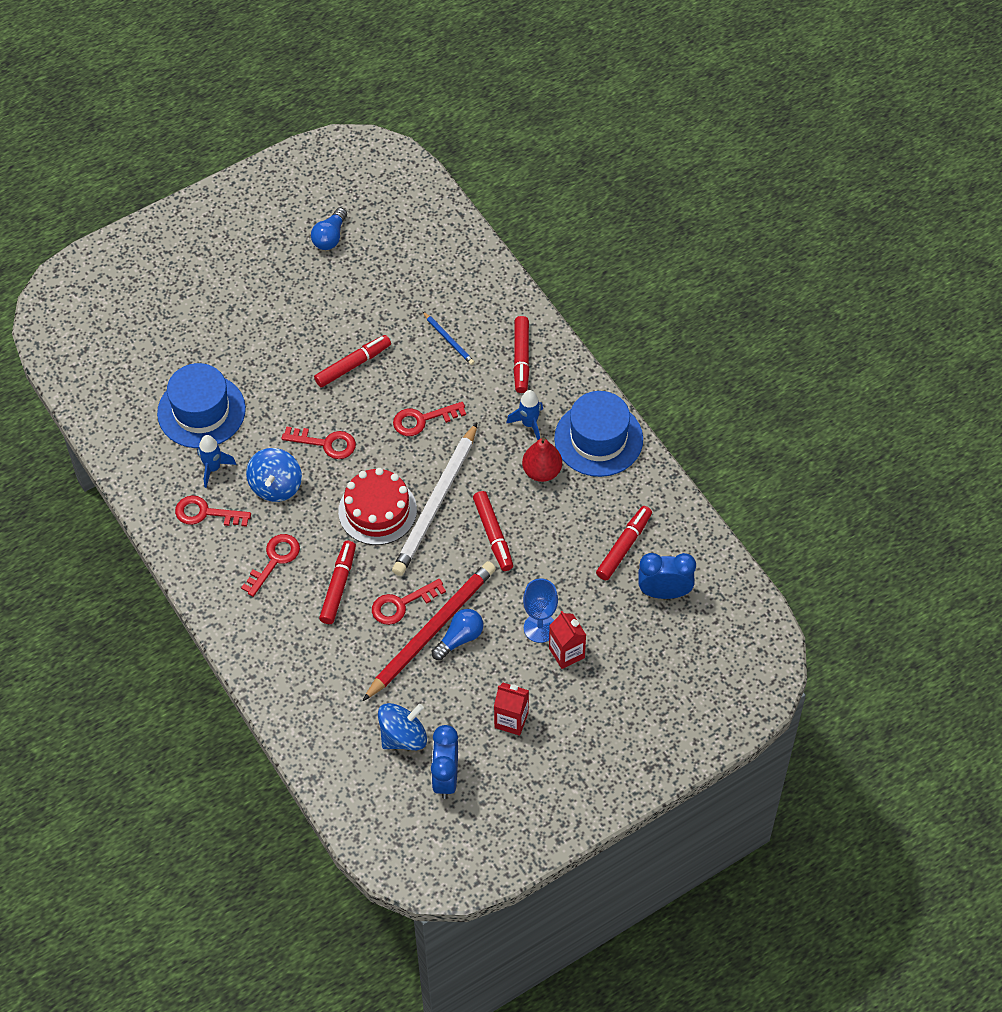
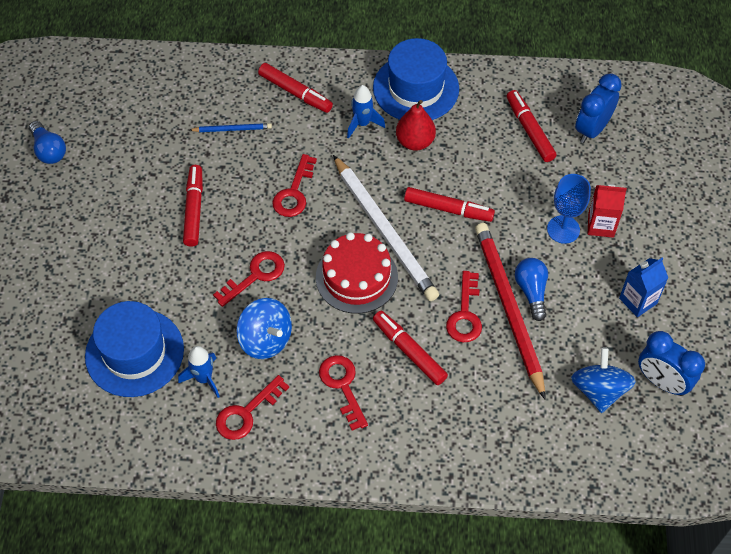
camera: 55 degrees left, 0 degrees up
(511, 720) = (638, 301): red carton -> blue carton

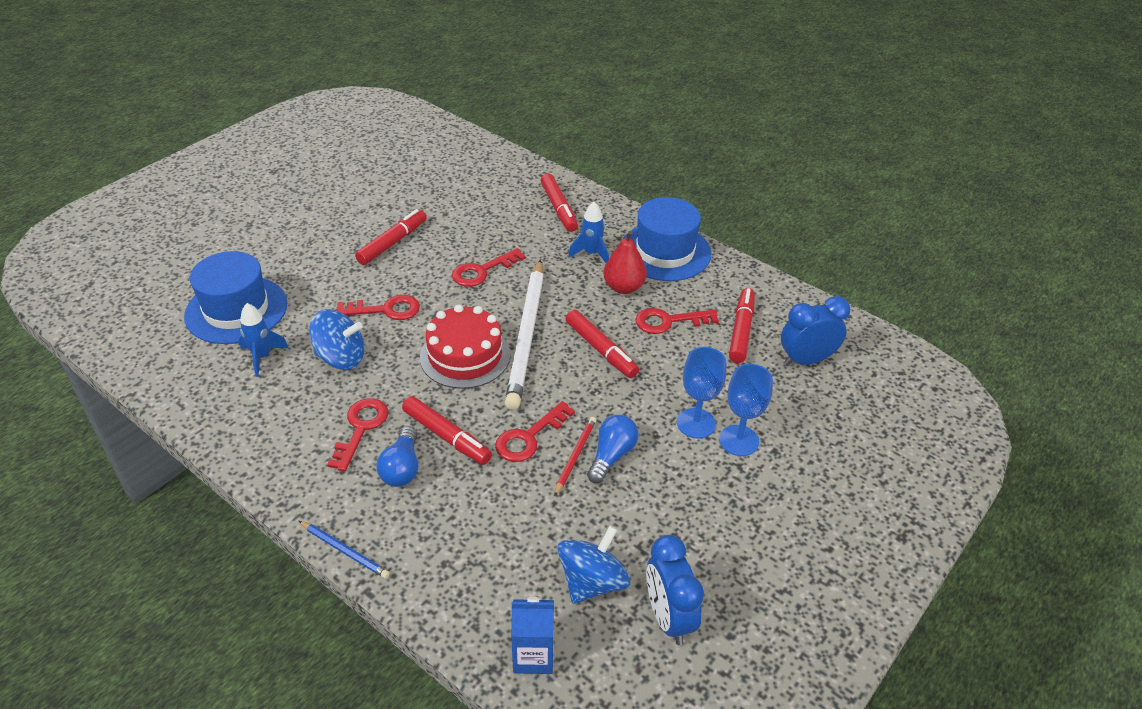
camera: 35 degrees right, 15 degrees down
(49, 150) = (337, 158): blue light bulb -> blue light bulb (402, 468)
(232, 129) = (482, 208): blue pencil -> blue pencil (345, 551)
(246, 413) = (263, 400): red key -> red key (668, 321)
(266, 339) = (341, 358): blue spinning top -> blue spinning top turned 75 degrees counterclockwise
(409, 351) = (447, 436): red marker -> red marker turned 135 degrees clockwise
(508, 308) = (575, 456): red pencil -> red pencil, size x0.44
(601, 225) = (739, 440): red carton -> blue goblet
(638, 301) = (715, 527): blue carton -> blue carton (533, 655)

